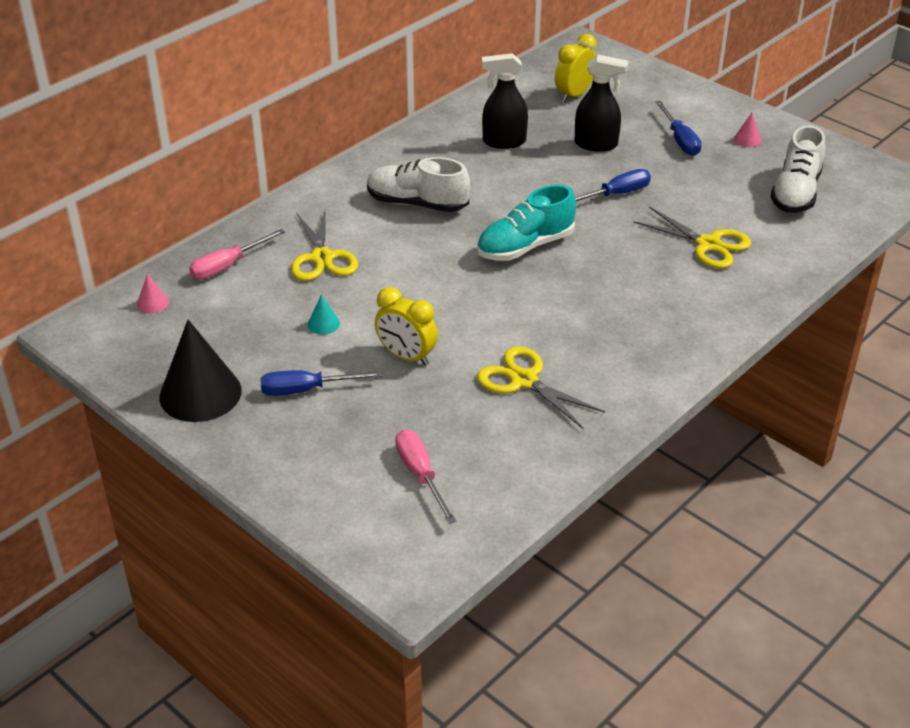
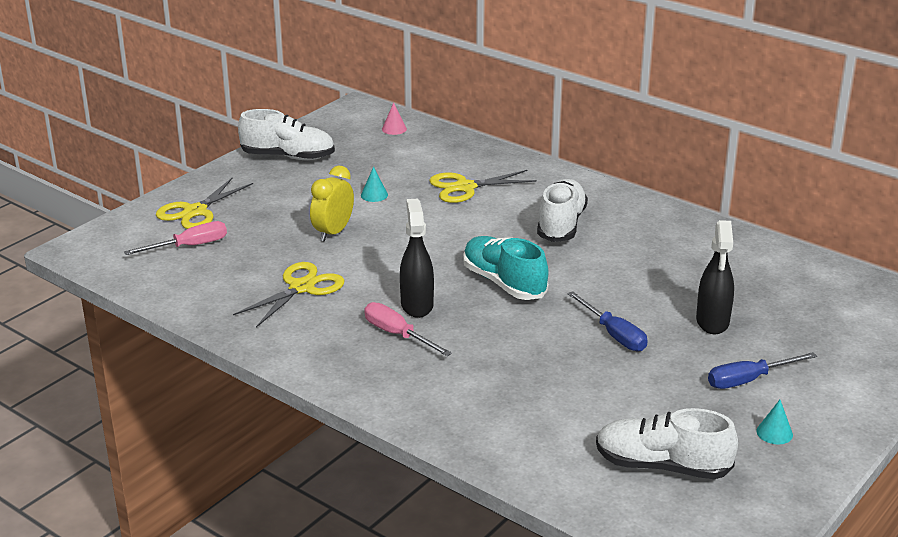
camera: 85 degrees right, 10 degrees down
(200, 393) = (288, 157): black cone -> white shoe
(227, 266) = (446, 151): pink screwdriver -> pink screwdriver (397, 335)
(306, 390) = (291, 195): blue screwdriver -> none
(504, 142) = (692, 265): black spray bottle -> black spray bottle (417, 305)
(574, 95) = (816, 306): yellow clock -> none
(708, 244) = (533, 394): yellow scissors -> yellow scissors (195, 211)
(747, 139) = (774, 433): pink cone -> turquoise cone

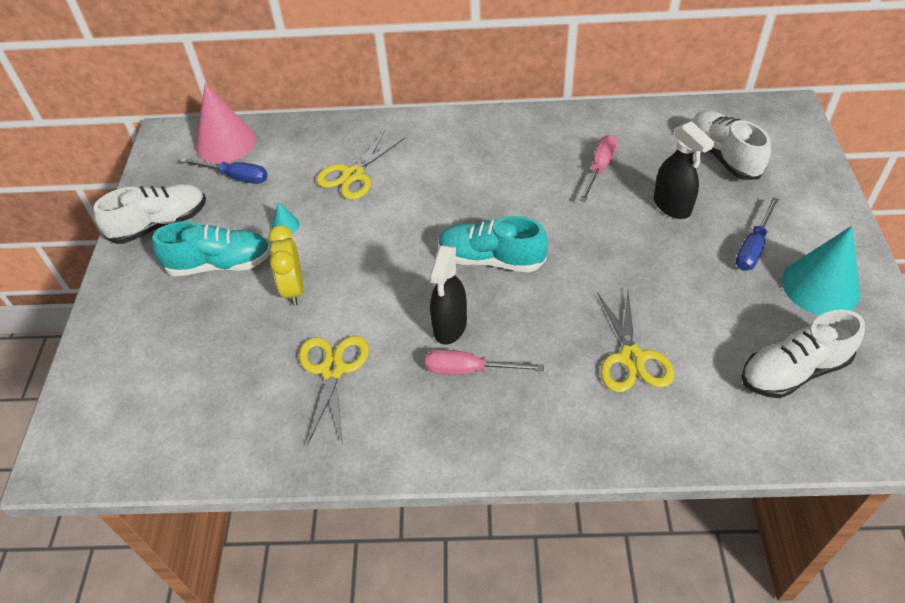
camera: 35 degrees left, 20 degrees up
(190, 246) = (174, 386): pink screwdriver -> pink screwdriver (599, 168)
(195, 211) = (135, 340): yellow scissors -> yellow scissors (631, 358)
(300, 196) = (220, 264): none -> turquoise shoe
(394, 129) = (225, 142): pink cone -> pink cone, size x2.39
(417, 305) = (449, 326): black spray bottle -> black spray bottle turned 120 degrees counterclockwise
(561, 225) = (468, 172): white shoe -> white shoe (723, 156)
(614, 335) = (624, 261): blue screwdriver -> blue screwdriver (236, 177)
(774, 433) = (820, 286): turquoise cone -> turquoise cone, size x2.39

